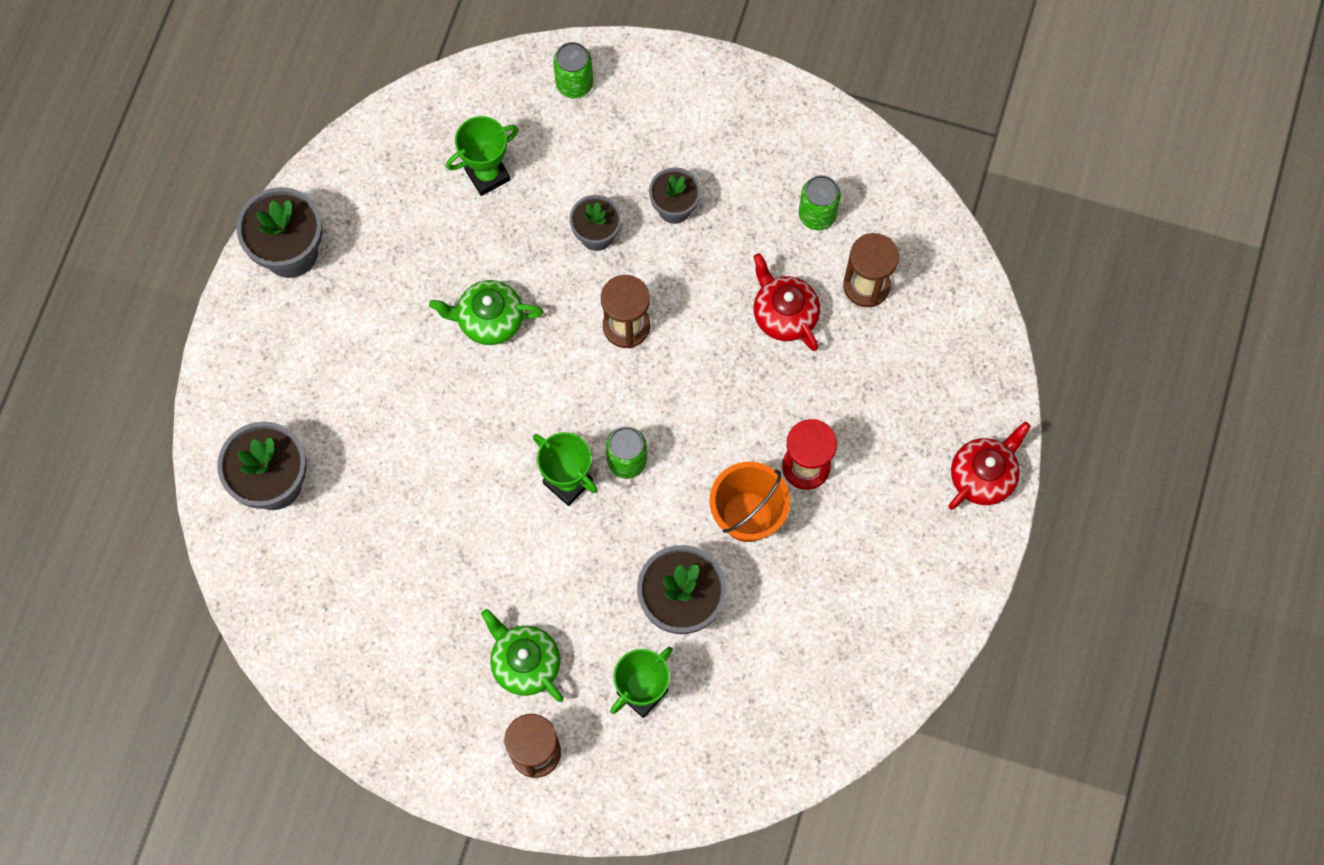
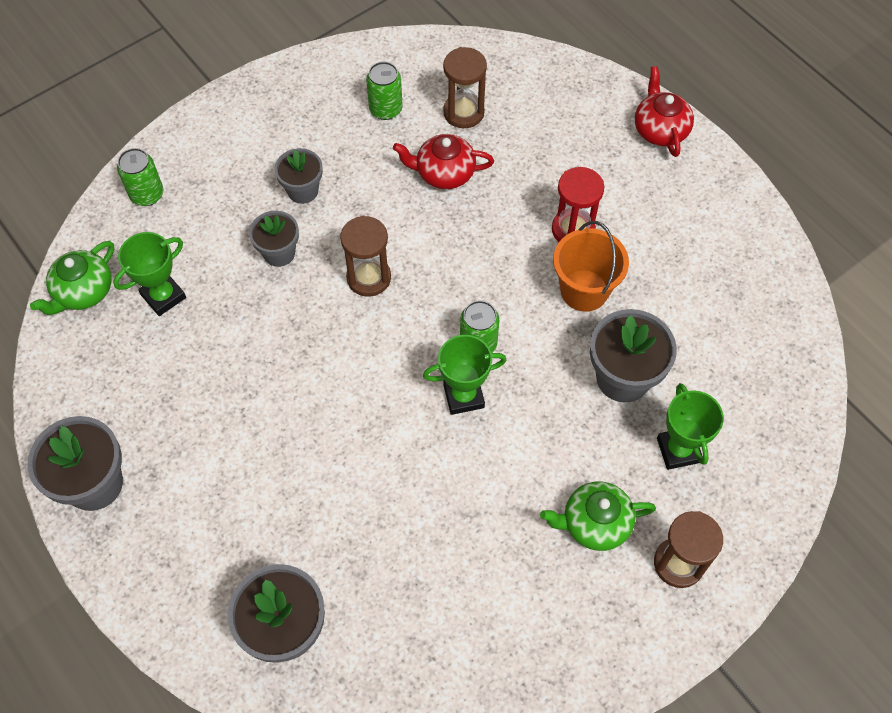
camera: 55 degrees left, 10 degrees down
(487, 175) = (163, 296): green trophy -> green trophy turned 45 degrees clockwise
(489, 320) = (283, 369): green teapot -> green teapot (83, 292)

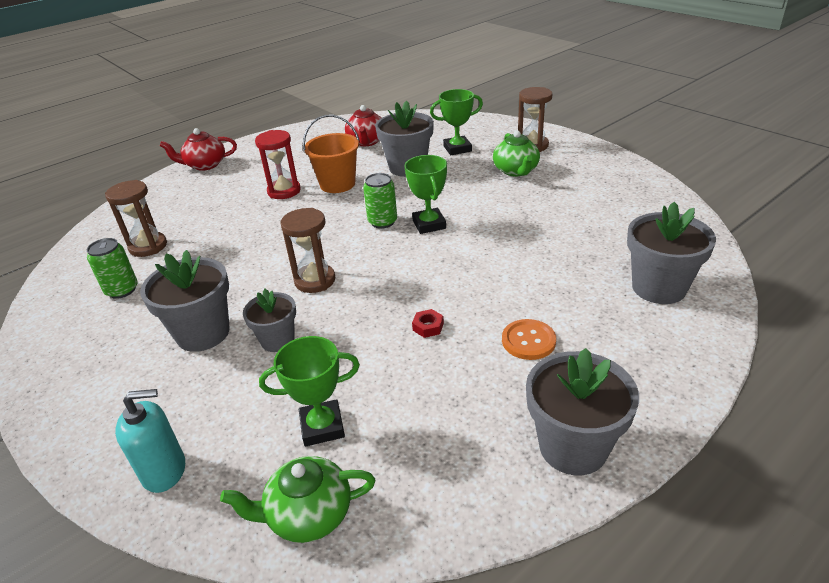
camera: 90 degrees left, 25 degrees down
(83, 292) = (308, 515): green teapot -> green teapot turned 135 degrees clockwise
(147, 194) = (164, 471): green can -> turquoise soap dispenser
(163, 296) = (322, 427): green trophy -> green trophy turned 60 degrees counterclockwise
(229, 473) = (528, 341): none -> orange button
(270, 383) = (428, 327): none -> red nut
(303, 190) = (203, 333): grey flower pot -> grey flower pot, size x1.61
(444, 173) = (211, 251): red teapot -> red teapot (367, 142)

